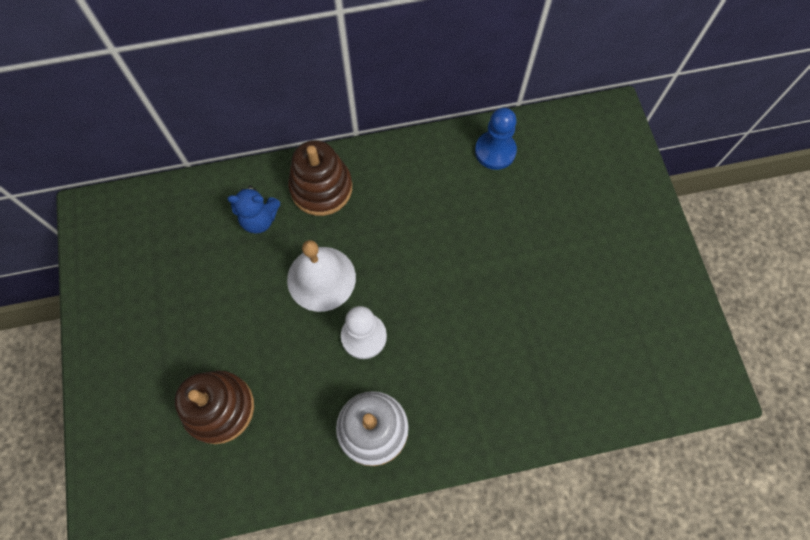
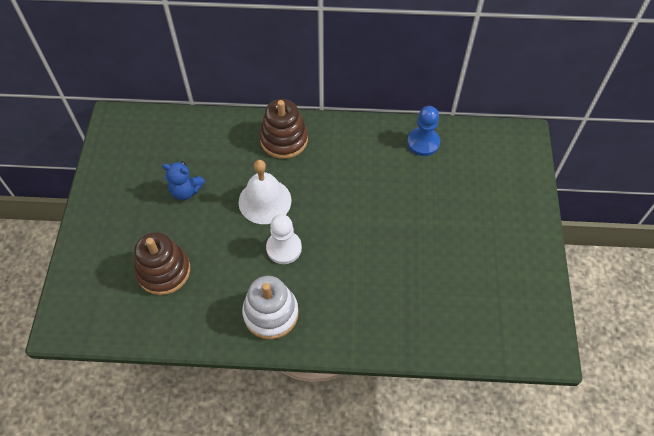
camera: 15 degrees right, 10 degrees down
(259, 219) = (232, 151): blue teddy bear -> blue teddy bear (186, 191)

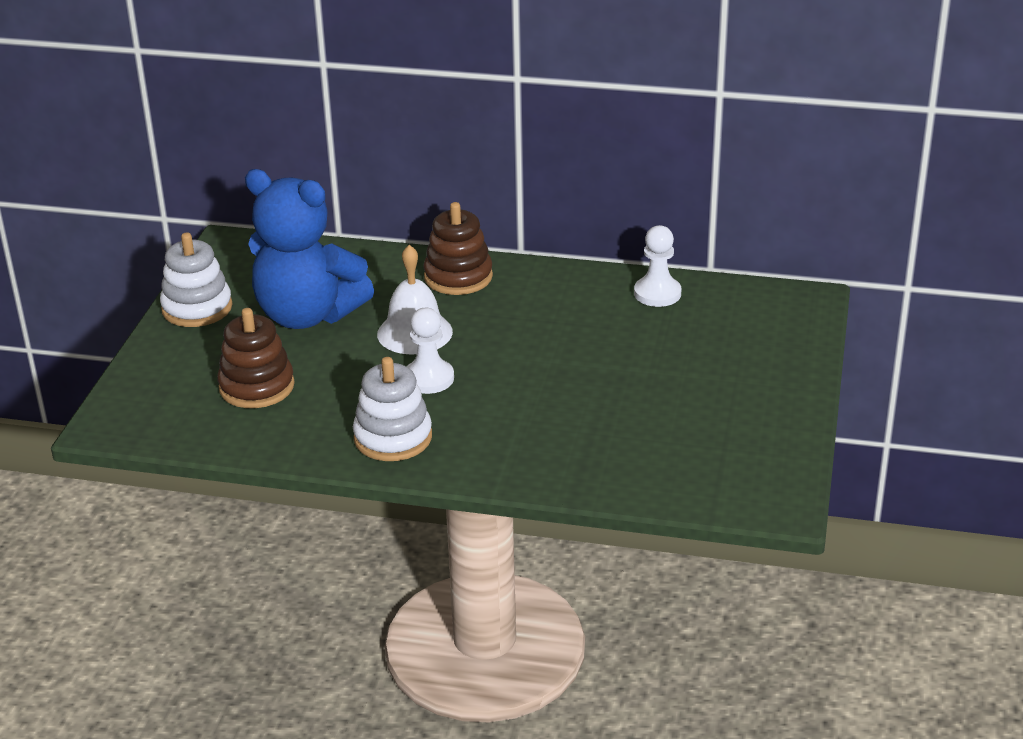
camera: 10 degrees right, 25 degrees down
(105, 192) = (197, 308): none -> white stacking toy
(186, 191) = (308, 315): blue teddy bear -> blue teddy bear, size x2.33
(423, 142) = (657, 293): blue pawn -> white pawn

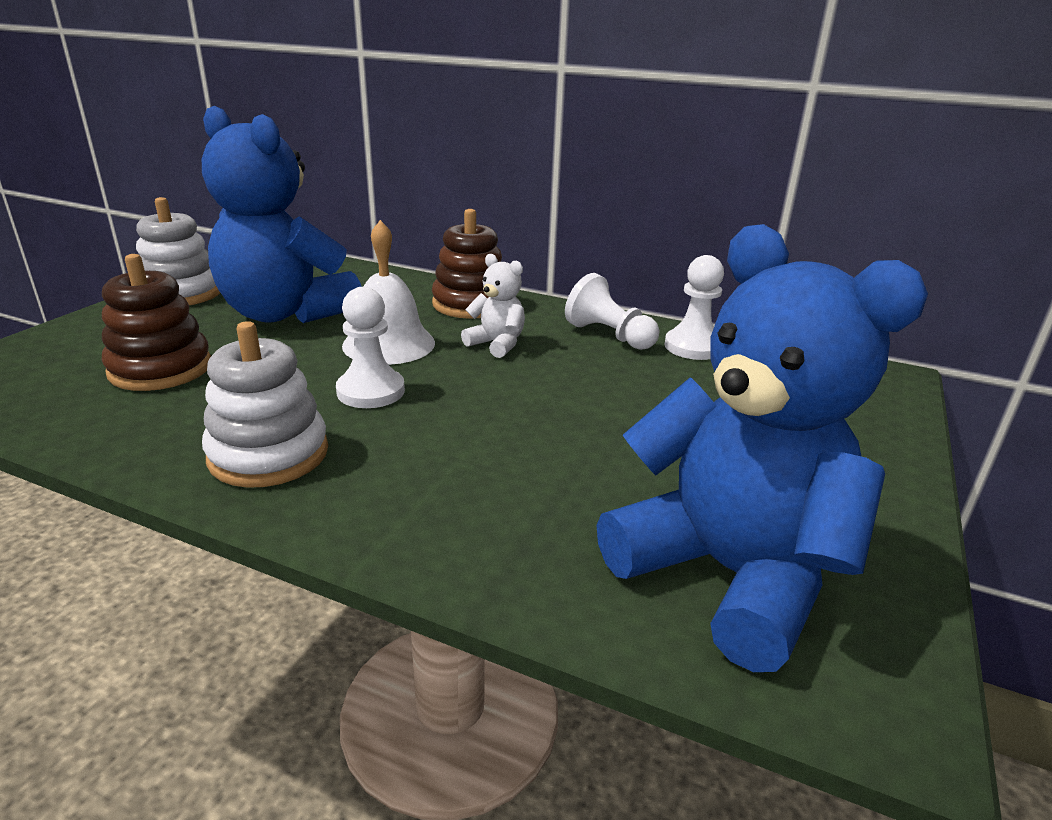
camera: 10 degrees right, 5 degrees down
(501, 318) = (497, 344): none -> white teddy bear
(588, 293) = (609, 336): none -> white pawn
(701, 460) = (729, 574): none -> blue teddy bear

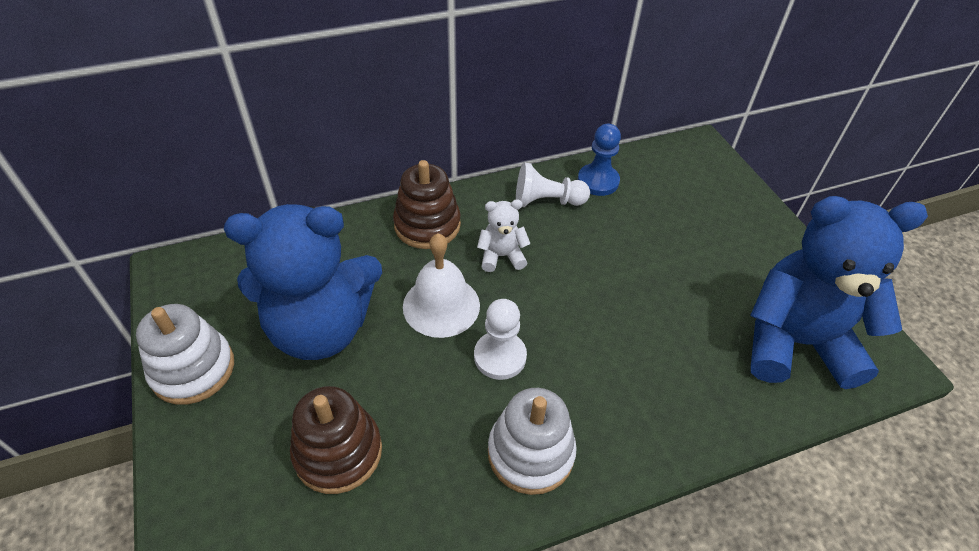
camera: 45 degrees left, 20 degrees up
(693, 347) = (598, 181): white pawn -> blue pawn

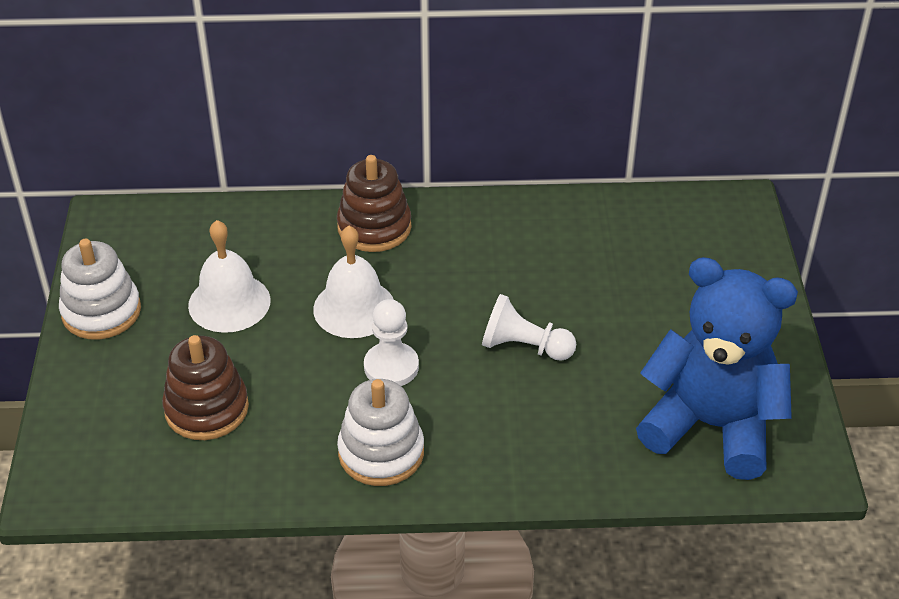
camera: 20 degrees right, 5 degrees down
(321, 328) = (229, 302): blue teddy bear -> white bell
(501, 256) = (438, 274): white teddy bear -> none
(547, 201) = (517, 228): white pawn -> white pawn (524, 347)
(598, 181) = (588, 219): blue pawn -> none

